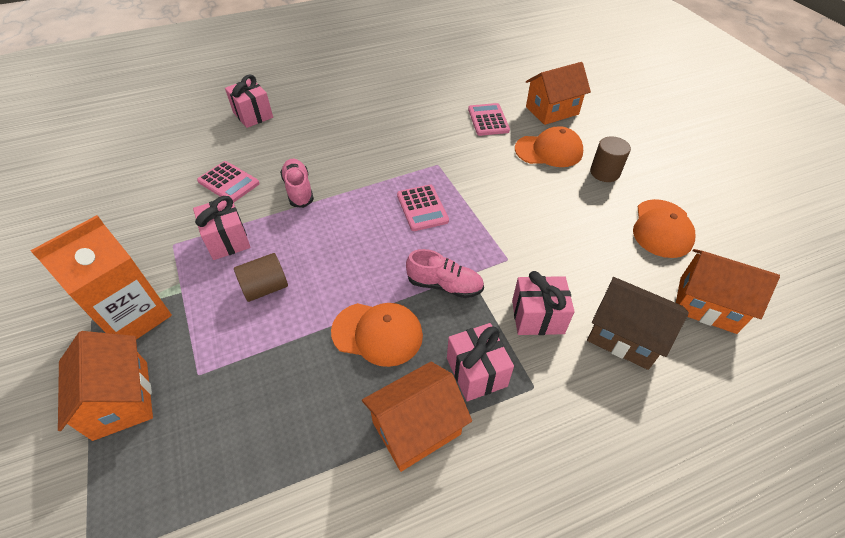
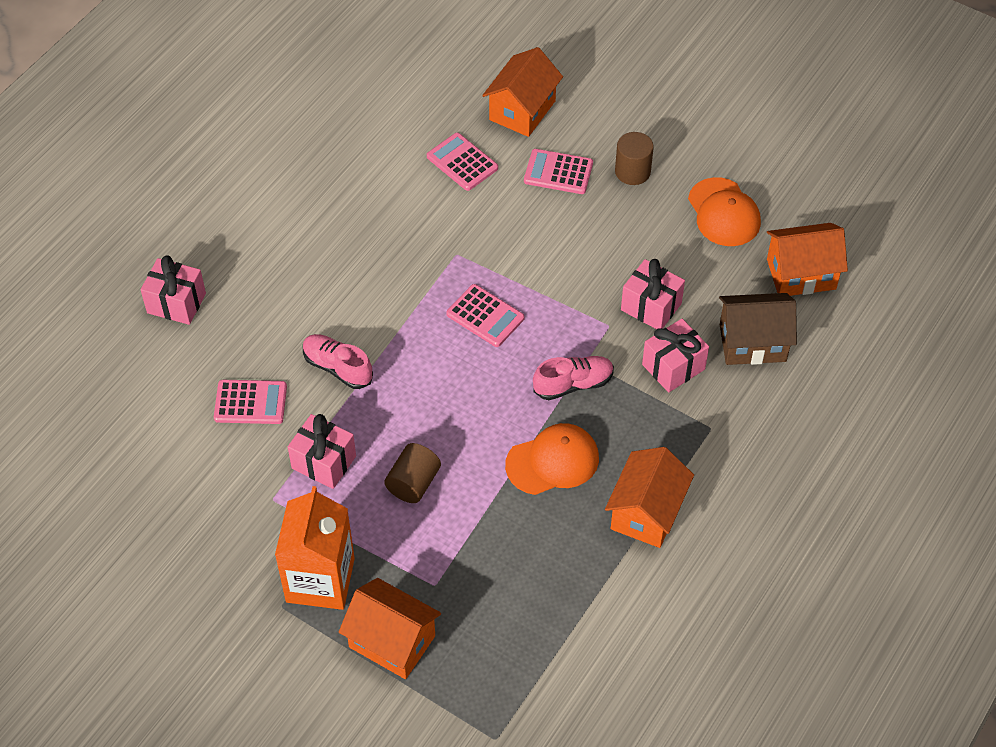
camera: 35 degrees left, 5 degrees up
(476, 372) = (658, 443): pink gift -> pink gift (651, 307)
(549, 151) = (558, 172): orange cap -> pink calculator

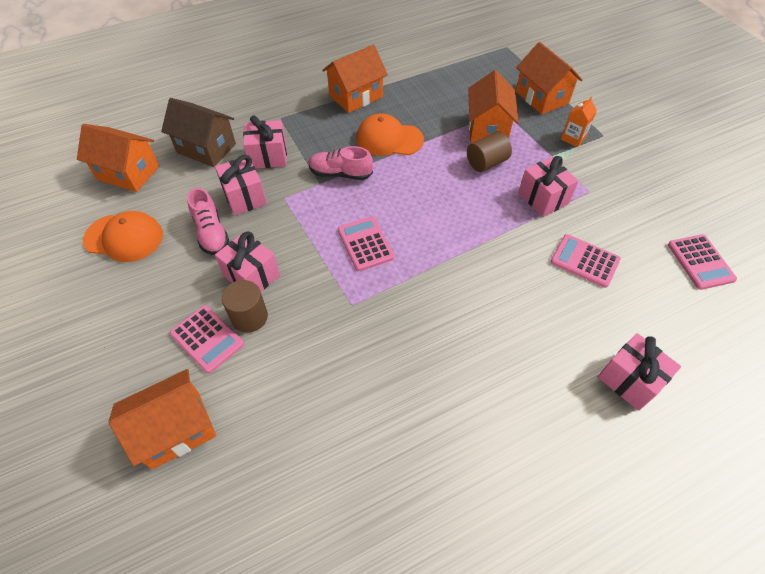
camera: 150 degrees left, 0 degrees up
(320, 580) = (573, 138): orange carton -> orange carton, size x0.47
(337, 368) = (502, 257): pink shoe -> pink shoe (211, 233)
(439, 541) = (487, 128): none -> orange house
(462, 162) = (280, 397): pink calculator -> pink calculator (700, 262)
(568, 236) = (252, 276): none -> pink gift
(632, 171) = (149, 307): brown cylinder -> brown cylinder (249, 317)
(724, 213) = (124, 237): orange cap -> orange cap turned 90 degrees clockwise

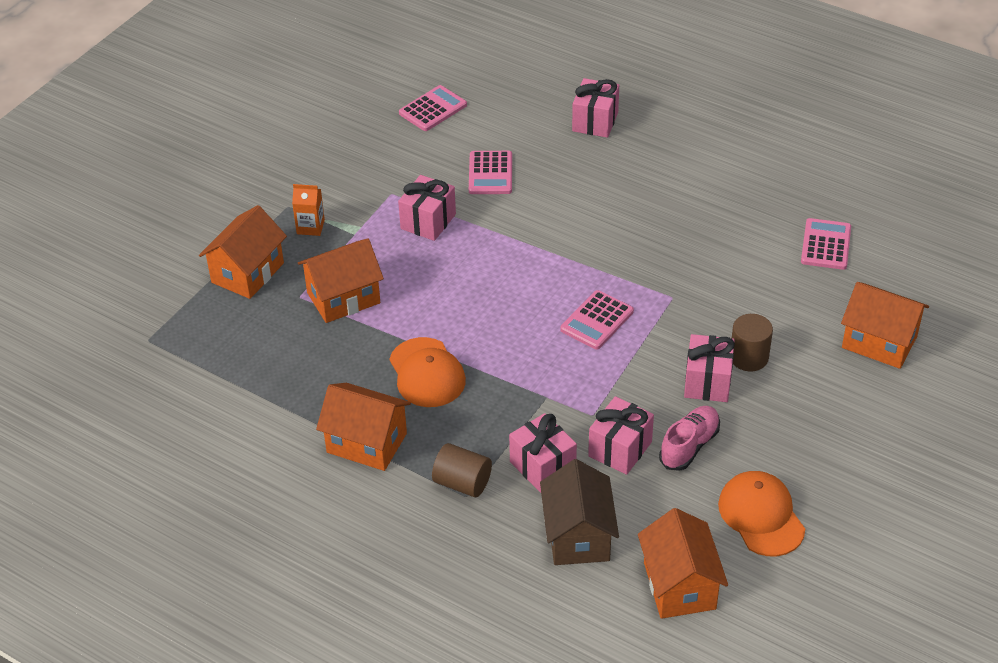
camera: 120 degrees left, 10 degrees down
(207, 339) = (795, 372): pink calculator -> pink calculator (826, 245)
(340, 174) = (517, 387): pink shoe -> none
(486, 163) = (405, 279): brown cylinder -> brown cylinder (462, 483)

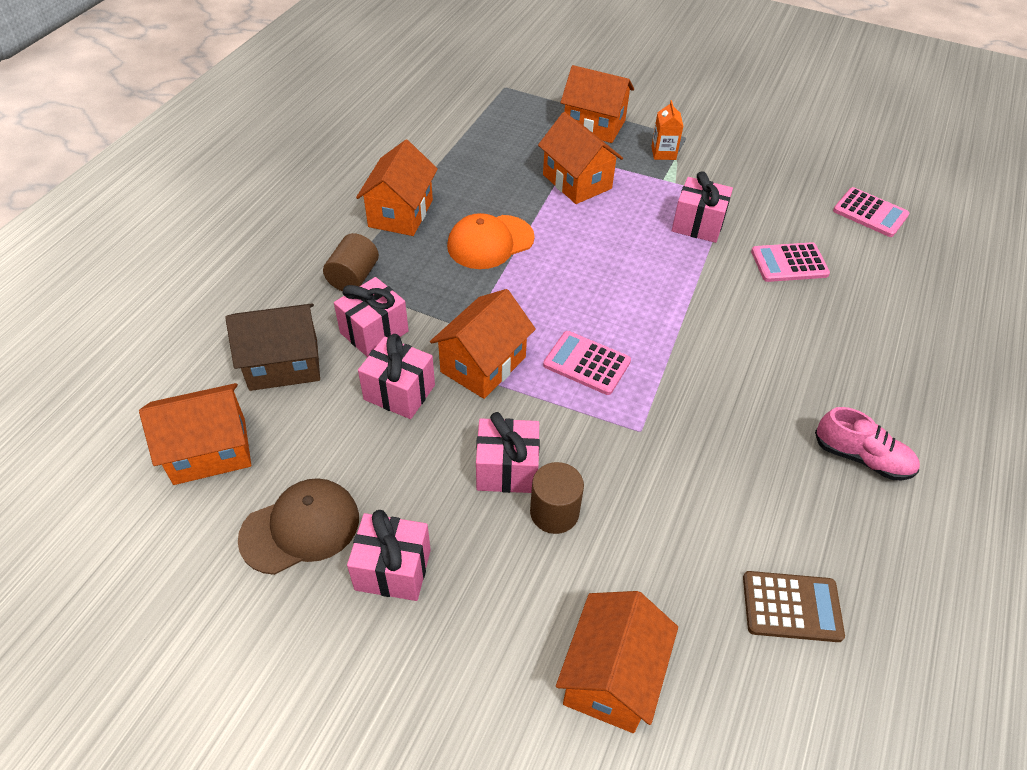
camera: 80 degrees right, 5 degrees up
(591, 389) = (483, 364): none -> orange house
(595, 122) = (922, 344): pink gift -> pink gift (393, 569)
(689, 446) = (406, 454): pink shoe -> pink shoe (862, 458)
(761, 516) = (300, 528): orange cap -> brown cap
(826, 245) = (791, 607): pink calculator -> brown calculator

